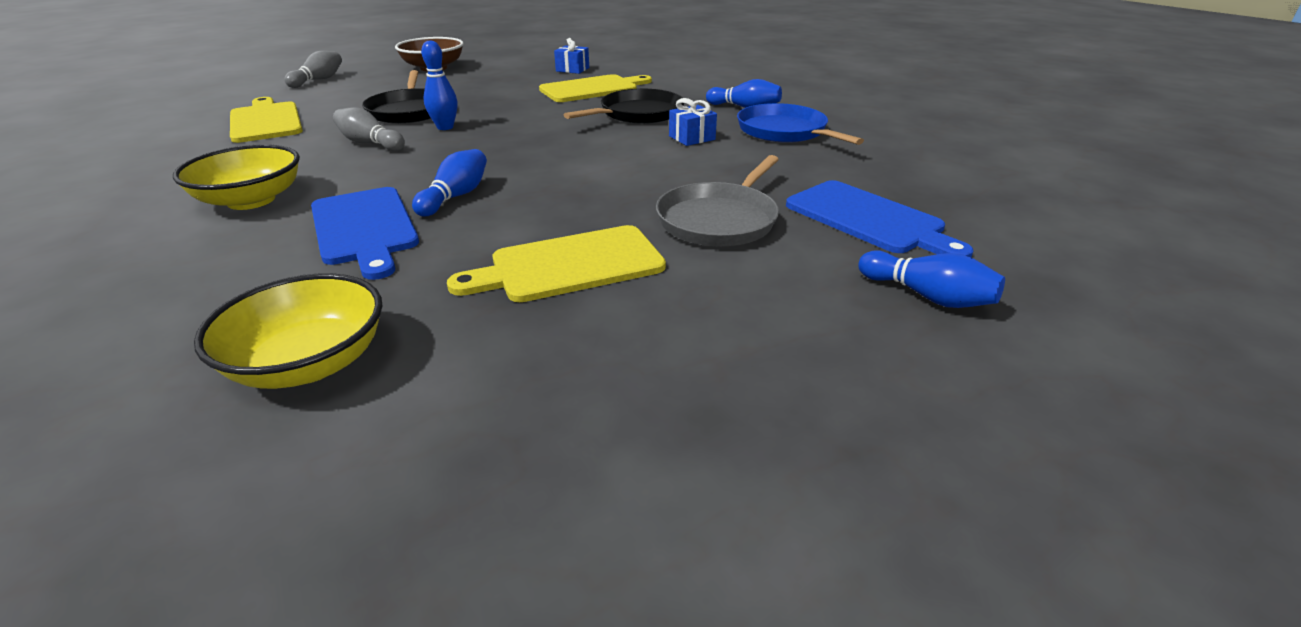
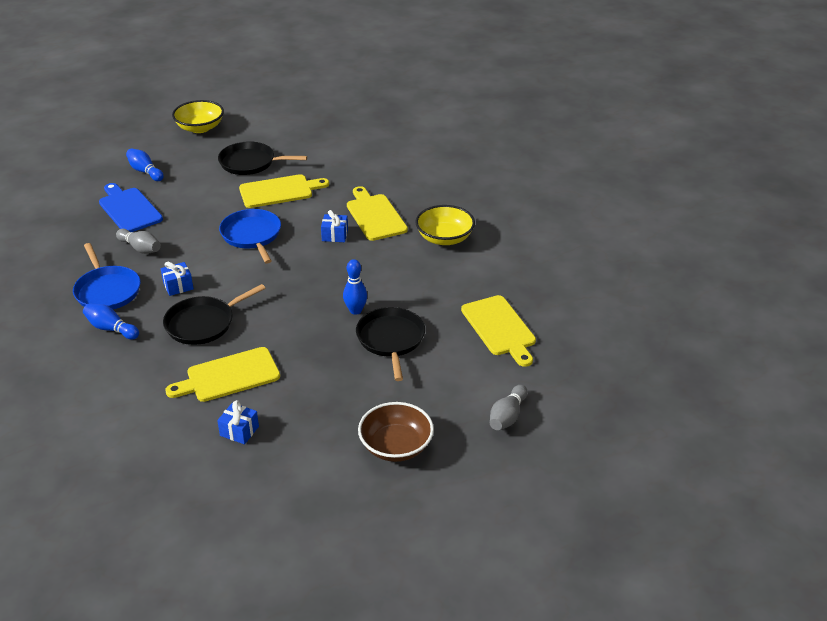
camera: 175 degrees left, 5 degrees up
(309, 363) = (369, 160): yellow bowl -> yellow bowl (200, 128)
(365, 228) = (375, 216): blue cutting board -> yellow cutting board
(370, 143) = (403, 291): grey bowling pin -> grey bowling pin (140, 248)
(455, 196) = (335, 235): blue bowling pin -> blue gift
(606, 191) = (252, 235): none -> blue pan
(665, 335) = (250, 163): none -> black pan
(720, 220) = (202, 212): grey pan -> none

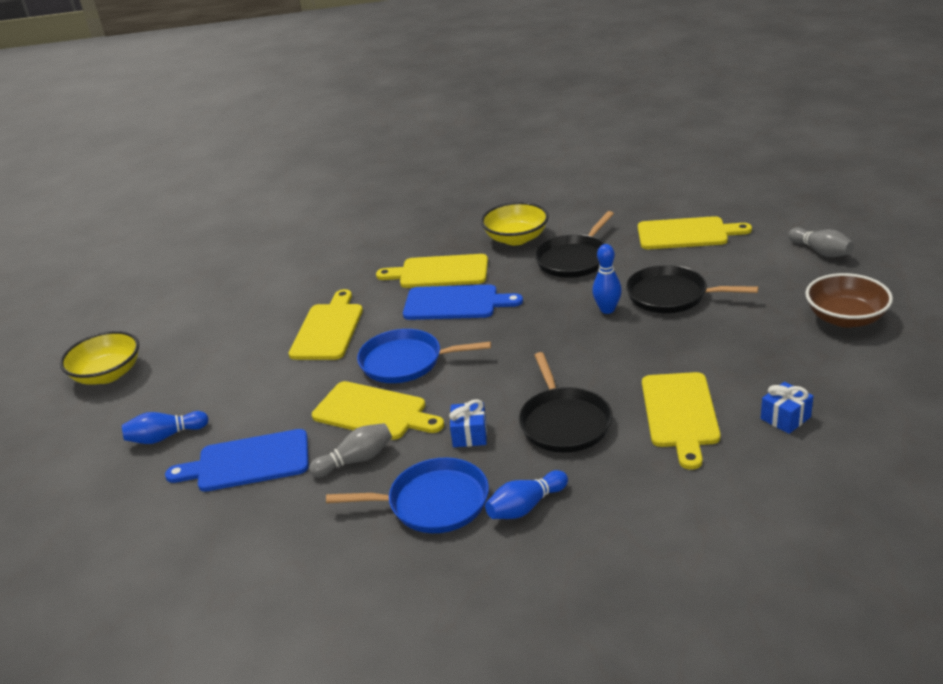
camera: 60 degrees left, 5 degrees down
(191, 240) = (374, 412): none -> yellow cutting board
(250, 163) = (241, 343): black pan -> black pan (574, 259)
(335, 235) = (455, 303): blue gift -> blue cutting board

